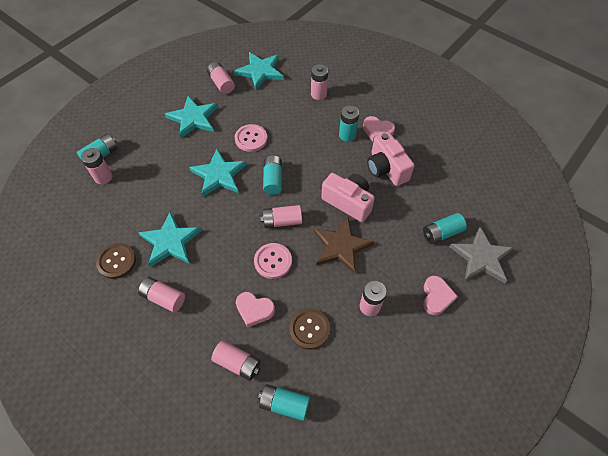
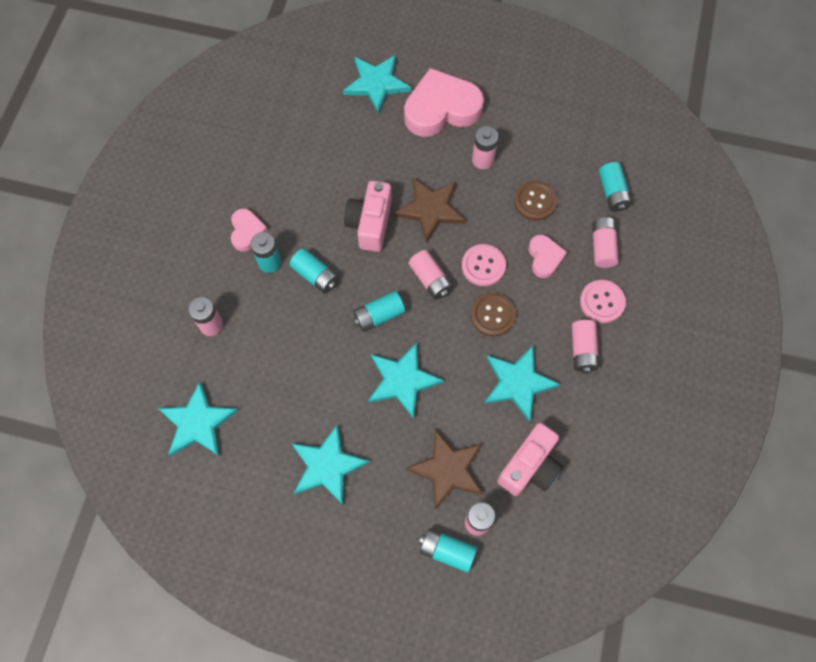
camera: 115 degrees left, 10 degrees up
(116, 261) = (572, 426): brown button -> brown button (493, 315)
(145, 175) = (447, 469): none -> brown star
(221, 83) = (244, 465): pink battery -> none
(251, 139) = (328, 372): pink button -> pink button (602, 302)
(386, 168) = (303, 202): pink camera -> pink camera (530, 466)
(436, 297) = (441, 109): pink heart -> pink heart, size x1.97
(441, 233) = (365, 124): turquoise battery -> turquoise battery (315, 275)
(481, 257) = (376, 83): grey star -> turquoise star

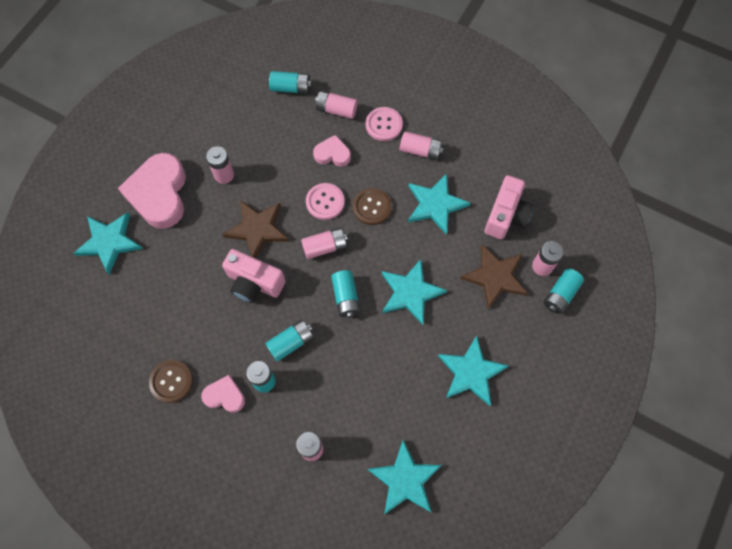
camera: 75 degrees left, 0 degrees up
(530, 466) = (506, 216): pink camera -> pink camera turned 60 degrees clockwise
(535, 201) = (278, 146): brown button -> brown button (171, 381)

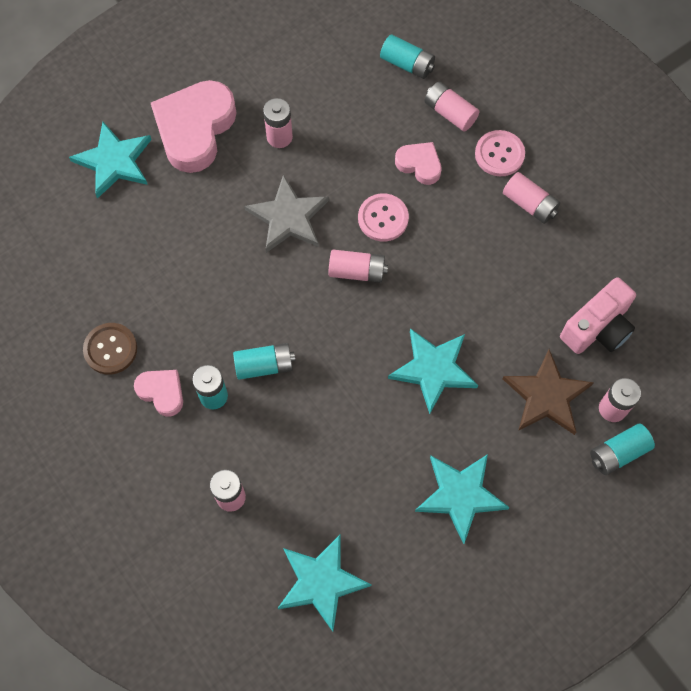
camera: 25 degrees right, 0 degrees up
(254, 283) = (255, 278): pink camera -> none
(257, 229) = (288, 217): brown star -> grey star
(346, 297) = (353, 341): turquoise battery -> none
(372, 207) = (436, 248): brown button -> none
(435, 204) = (516, 277): turquoise star -> none

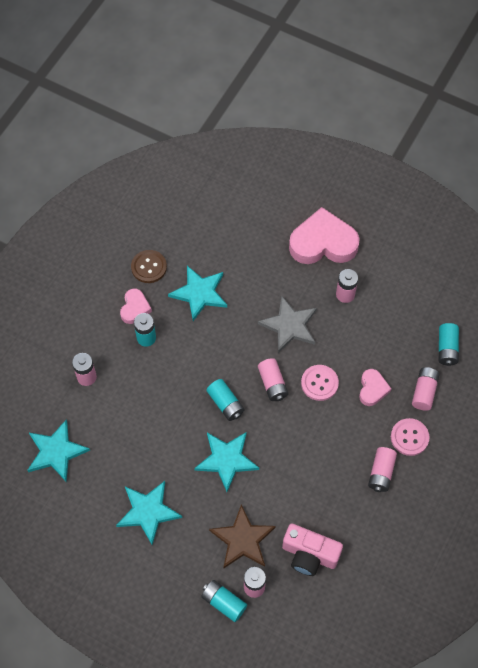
camera: 65 degrees right, 5 degrees down
(114, 161) = (275, 208): turquoise star -> turquoise star (199, 293)
(264, 365) = (180, 357): turquoise battery -> turquoise battery (225, 403)

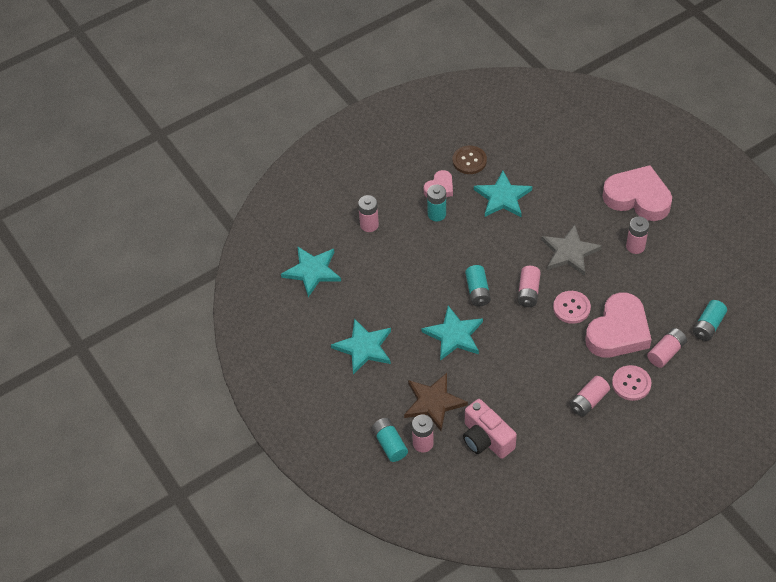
camera: 30 degrees right, 10 degrees down
(372, 389) = (618, 331): pink heart -> pink heart, size x1.97

